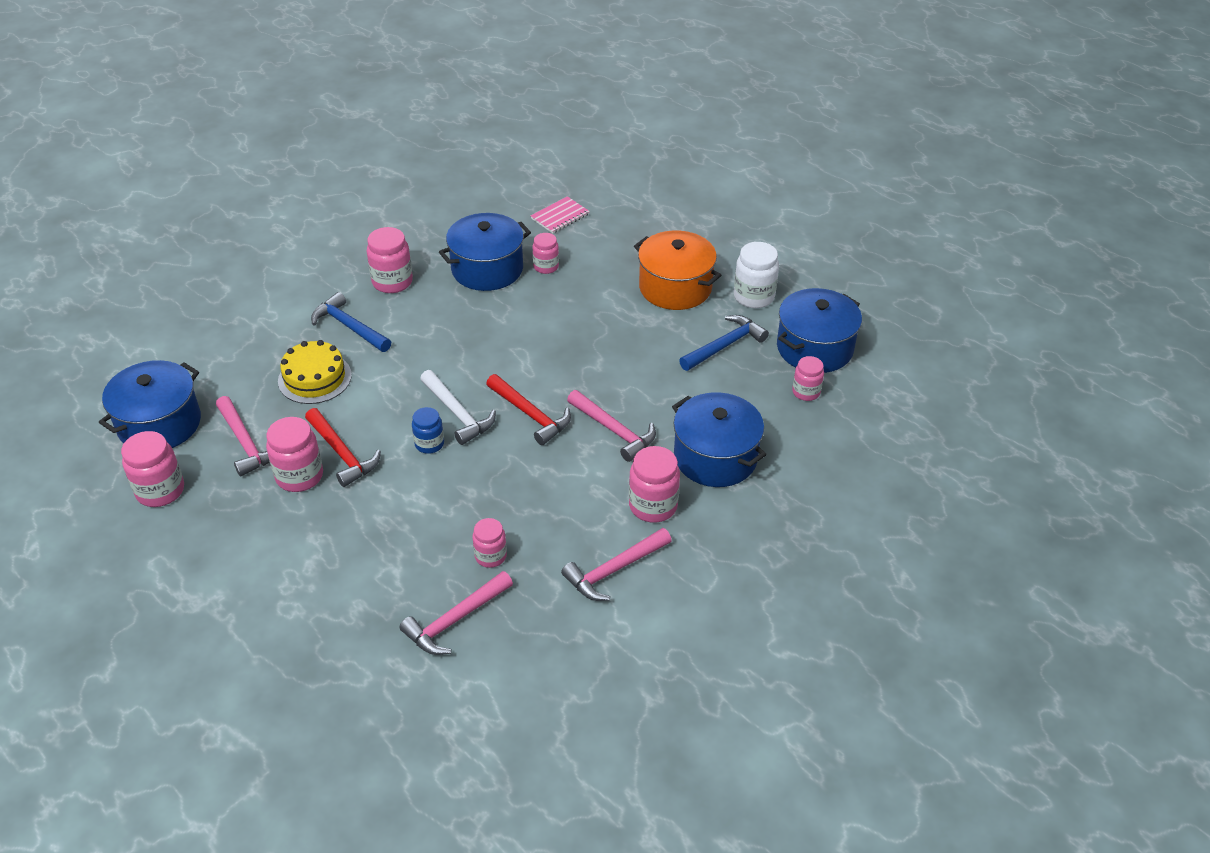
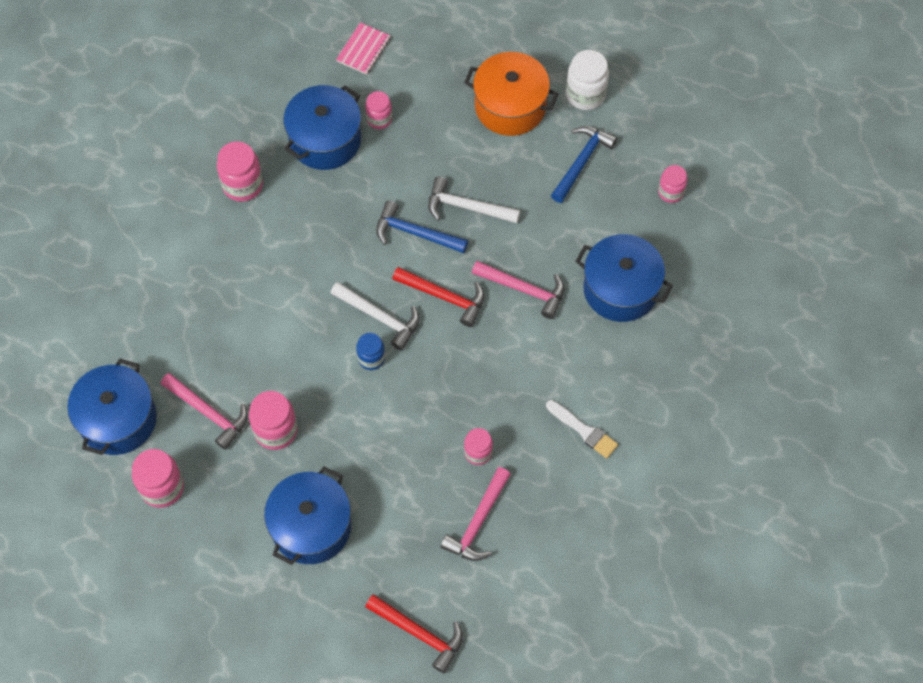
camera: 20 degrees left, 20 degrees up
(315, 378) = (231, 322): yellow cake -> none
(342, 453) = (300, 394): red hammer -> red hammer (419, 633)
(349, 327) = (231, 252): blue hammer -> blue hammer (415, 233)
(592, 351) = (467, 207): none -> white hammer
(614, 570) = (584, 430): pink hammer -> white brush
(653, 506) = (589, 357): pink jar -> none
(814, 348) = (661, 139): blue pot -> blue pot (311, 526)

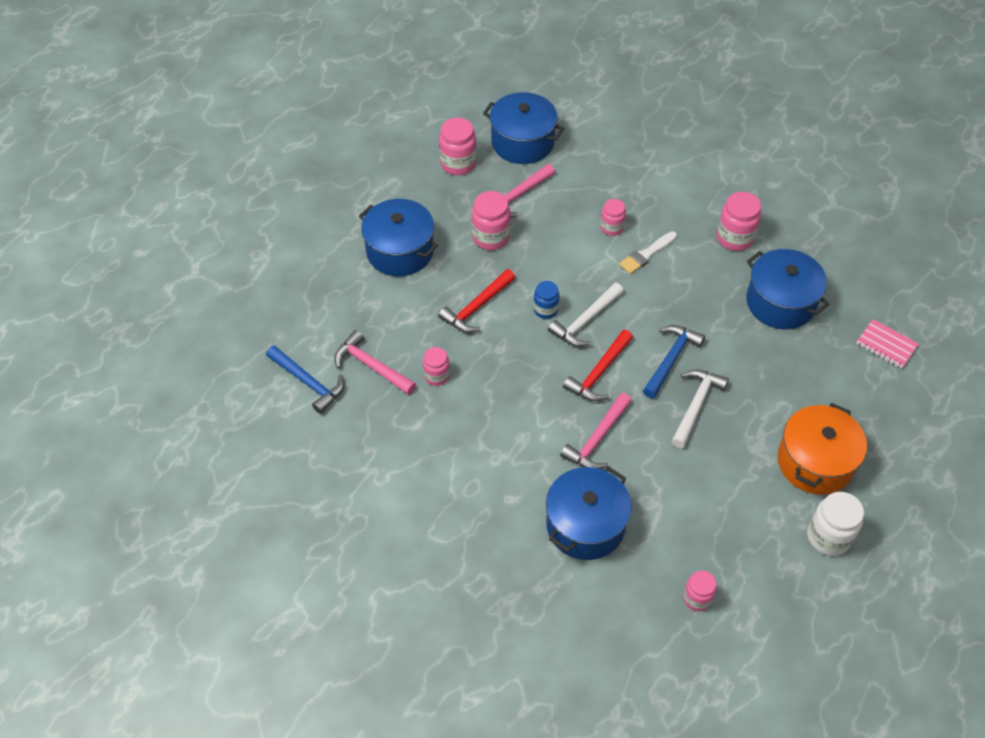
camera: 100 degrees right, 10 degrees down
(379, 119) = (802, 347): pink jar -> pink jar (611, 228)
(419, 633) = (287, 311): red hammer -> red hammer (477, 307)
(581, 162) = (741, 517): blue hammer -> blue hammer (308, 382)
(584, 430) = (438, 464): white brush -> white brush (646, 254)

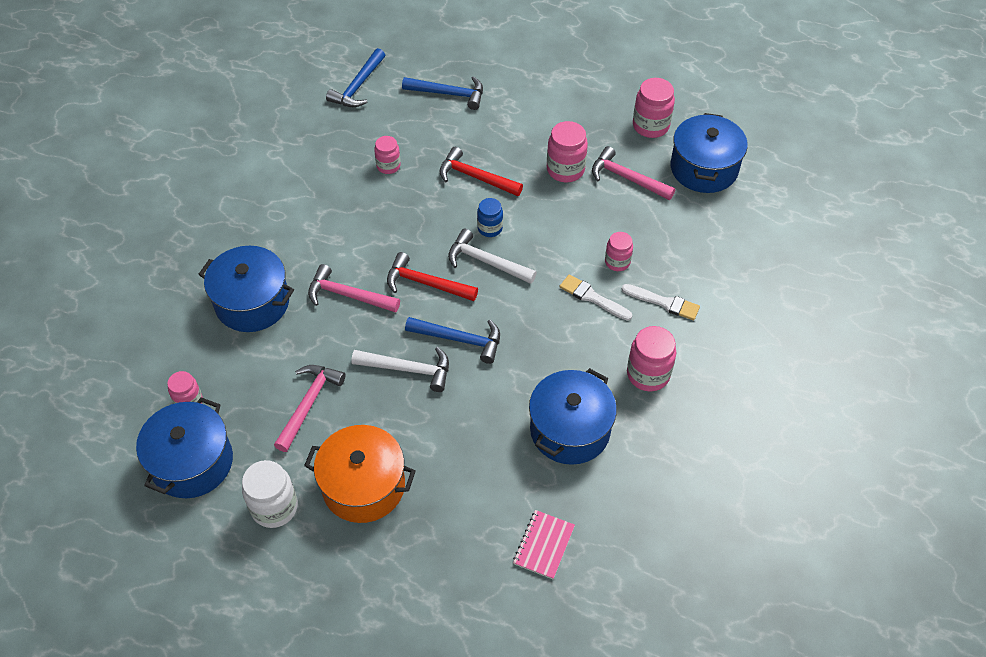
camera: 75 degrees right, 0 degrees up
(353, 305) = (448, 94): none -> blue hammer
(371, 366) = (386, 121): pink hammer -> pink hammer (308, 404)
(400, 251) = (522, 110): blue pot -> blue pot (192, 462)
(664, 208) = (664, 303): none -> white brush

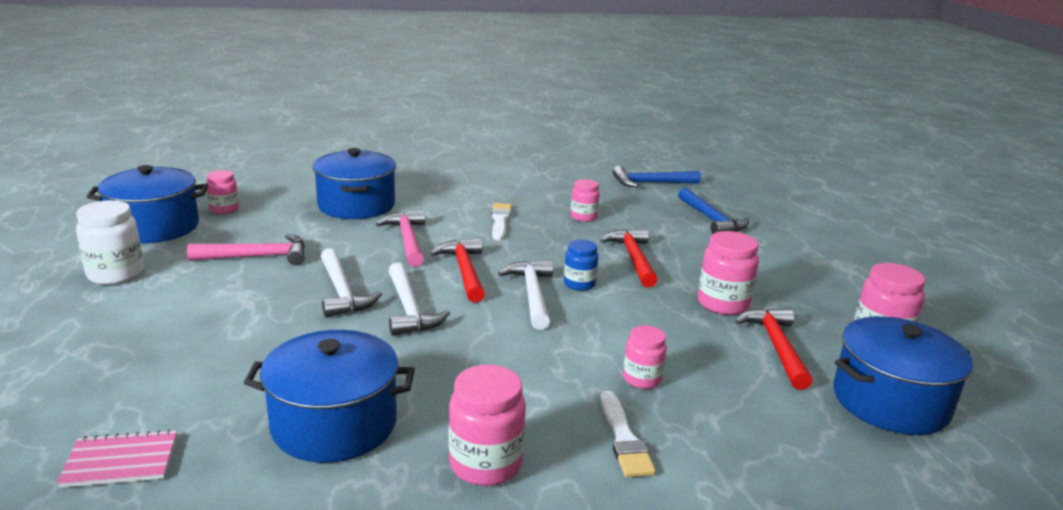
camera: 55 degrees right, 30 degrees down
(363, 486) = (165, 310): orange pot -> none
(459, 339) = (409, 309): blue hammer -> white hammer
(592, 297) = (564, 377): white brush -> white brush (500, 220)
(627, 178) = (776, 347): pink hammer -> red hammer

